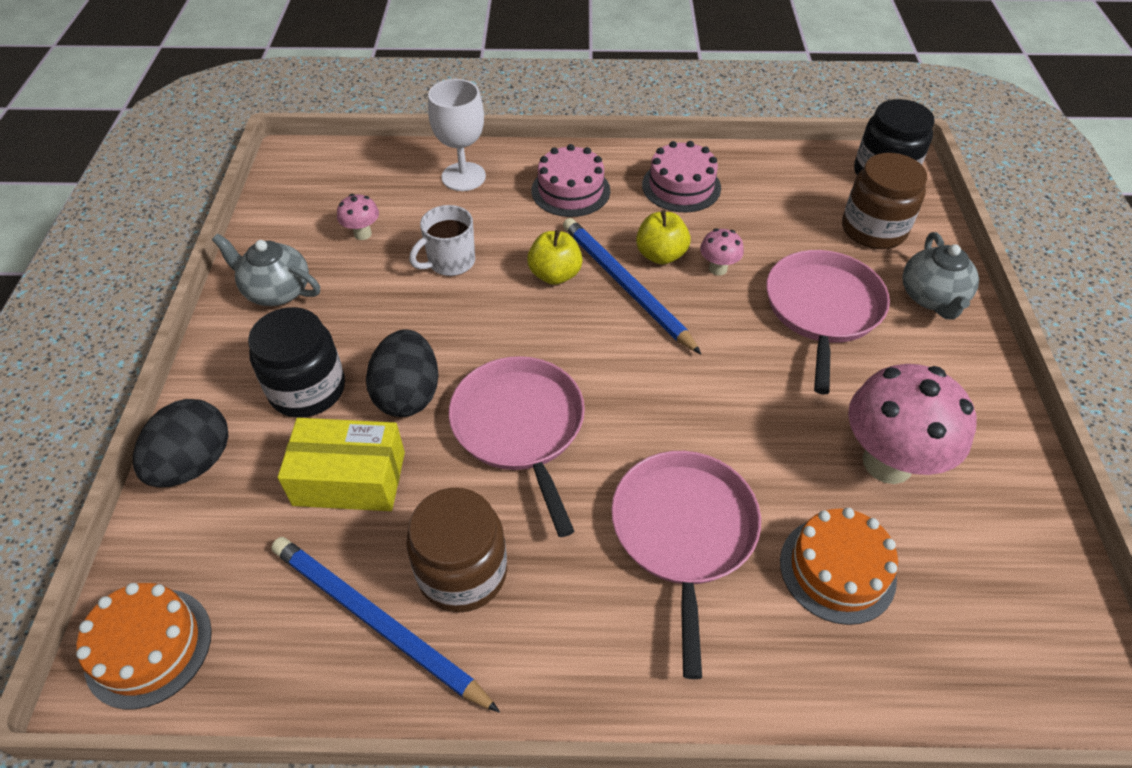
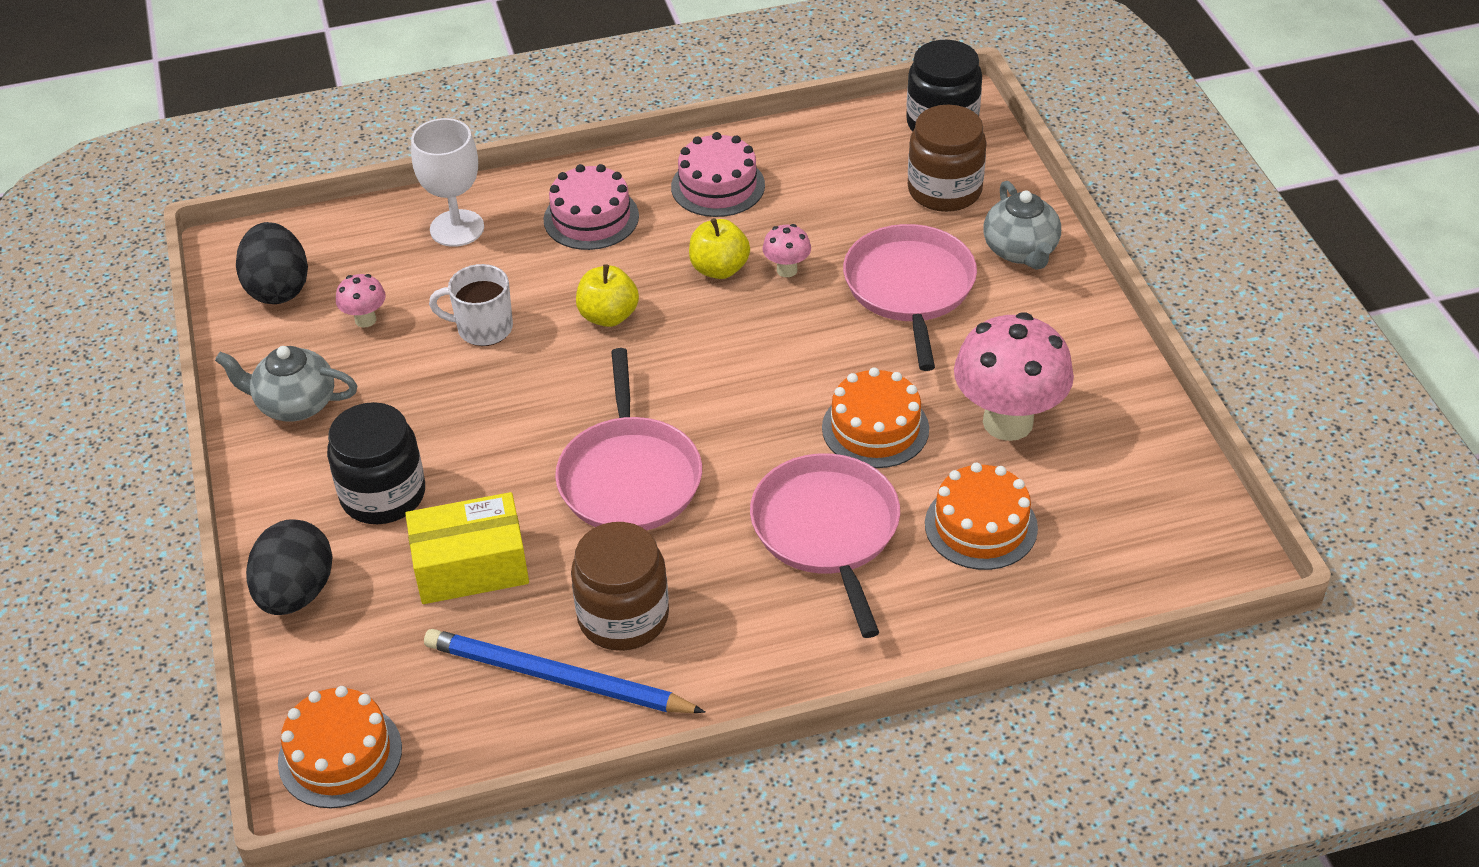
camera: 15 degrees left, 5 degrees down
(408, 394) = (496, 474): black egg -> black egg (278, 288)
(450, 262) = (483, 328): white mug -> white mug turned 60 degrees clockwise
(520, 427) = (629, 477): pink pan -> pink pan turned 150 degrees counterclockwise
(625, 285) = (691, 310): blue pencil -> none
(757, 436) = (875, 428): none -> orange cake

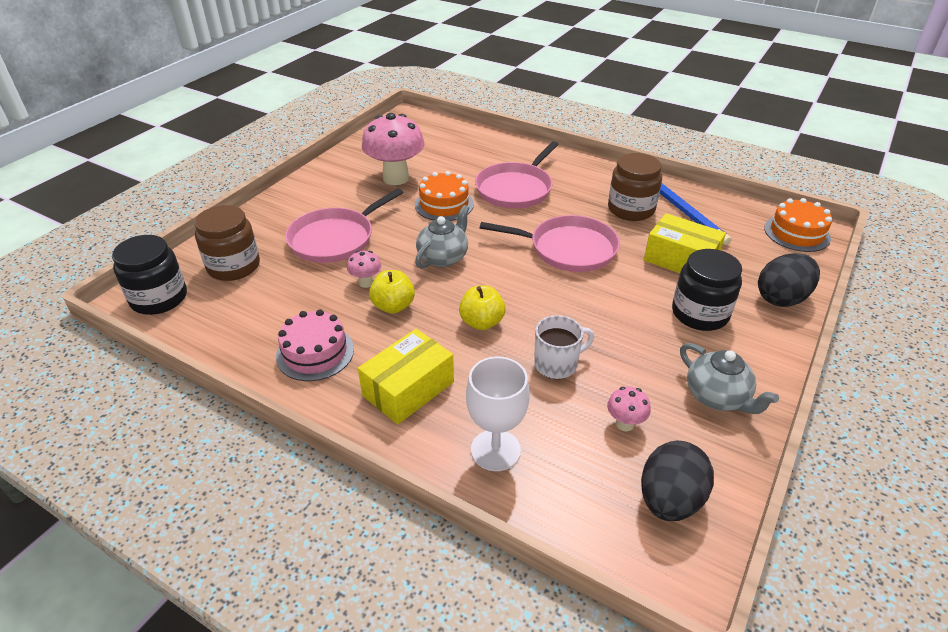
camera: 135 degrees left, 5 degrees down
(483, 328) = (557, 364): white mug -> white mug turned 75 degrees counterclockwise
(591, 218) = (408, 389): pink cake -> yellow box
(629, 477) = (568, 249): pink pan -> pink pan turned 60 degrees clockwise
(981, 526) = (461, 161): orange cake -> none
(1021, 251) = (267, 222): grey teapot -> grey teapot (443, 257)

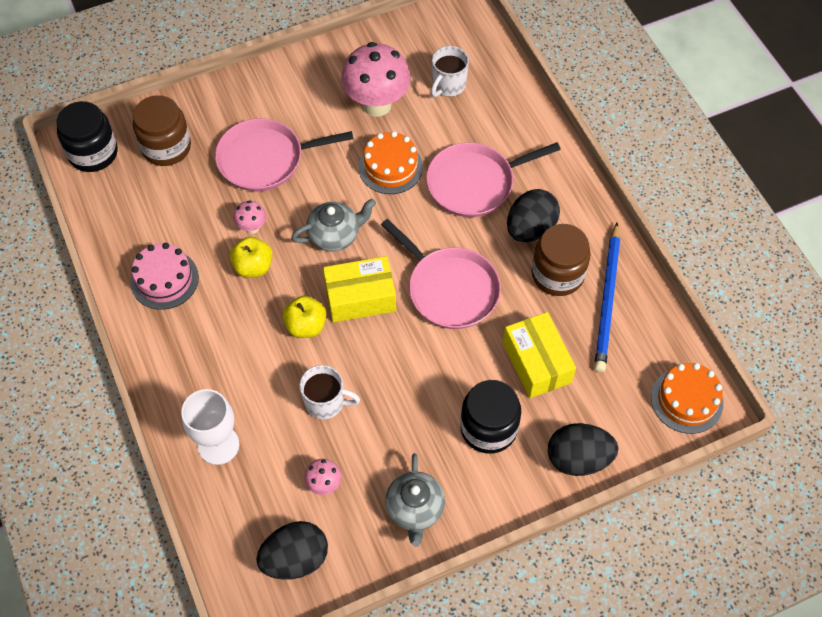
camera: 35 degrees right, 20 degrees up
(408, 389) = (203, 355): yellow box -> yellow box (360, 297)
(438, 151) = (448, 85): none -> white mug
(583, 195) = (530, 229): none -> black egg

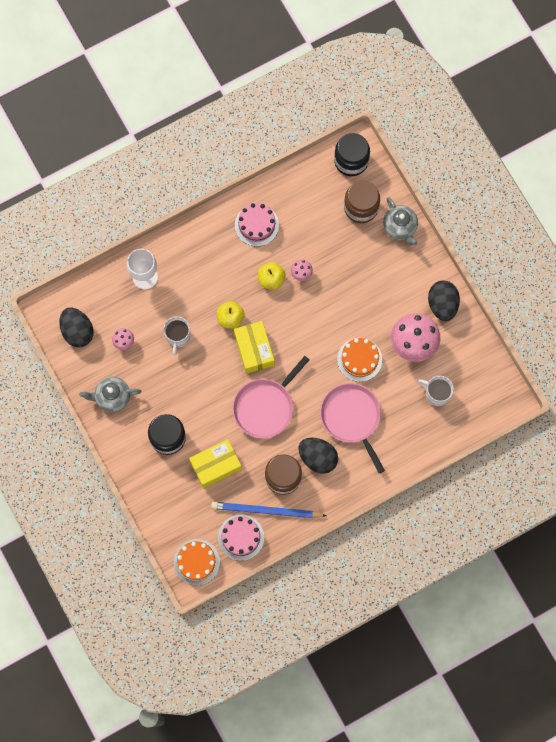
camera: 85 degrees right, 15 degrees up
(265, 159) = (357, 274): pink pan -> none
(335, 235) = (300, 328): grey teapot -> grey teapot (400, 227)
(578, 459) = (151, 493): black egg -> black egg (442, 304)
(647, 336) = (241, 537): none -> pink cake

